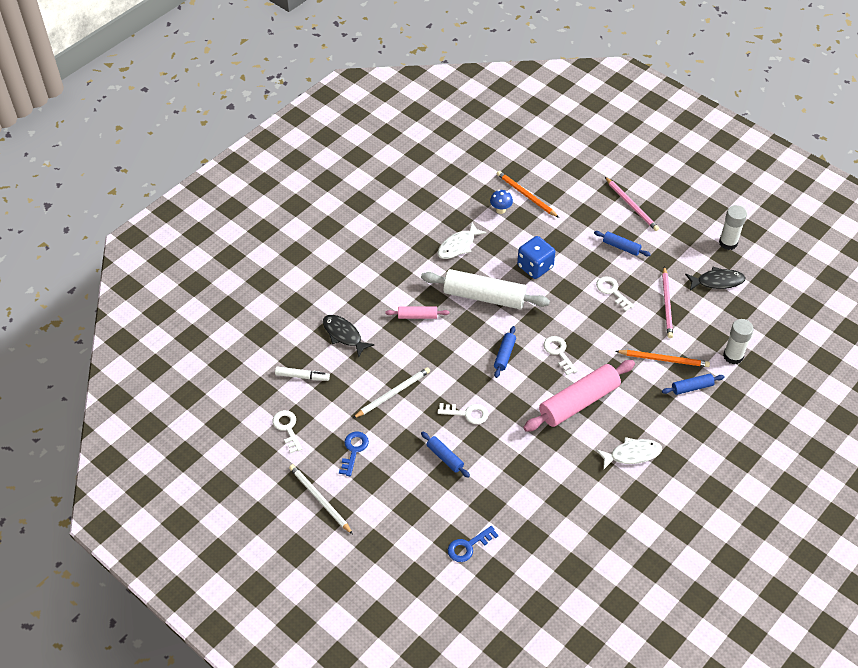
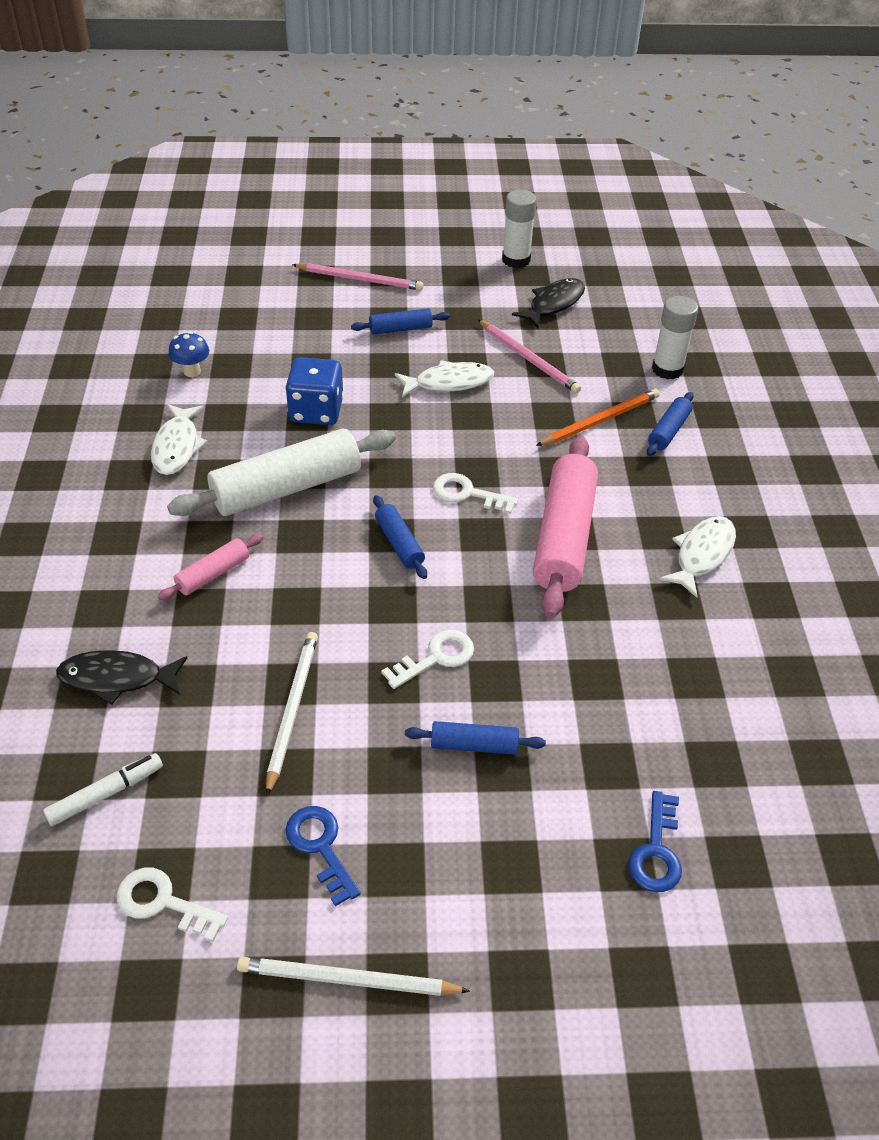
camera: 45 degrees left, 5 degrees down
(526, 195) = (209, 336): orange pencil -> none
(612, 291) = (449, 382): white key -> white fish

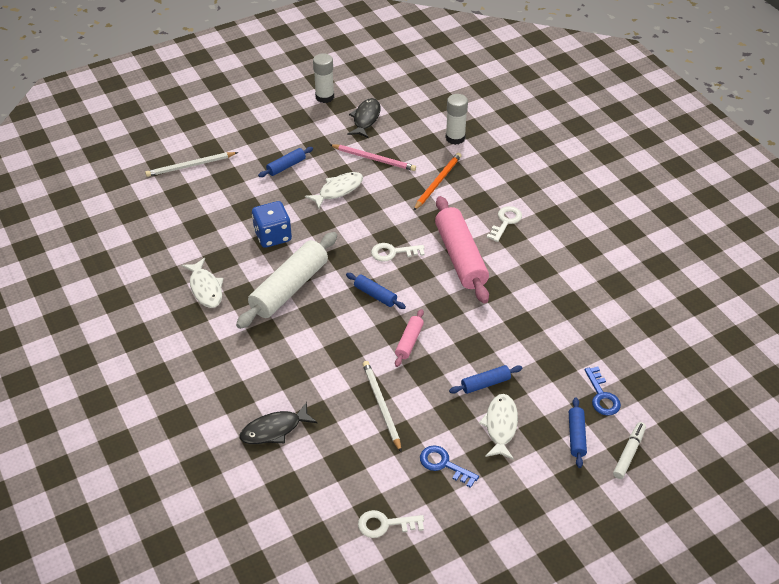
camera: 25 degrees left, 0 degrees up
(106, 794) = (315, 488): white marker -> white marker (629, 453)
(192, 371) = (178, 239): blue mushroom -> none
(213, 574) = (284, 353): pink rolling pin -> pink rolling pin (409, 341)
(347, 980) = (499, 516): white pencil -> white pencil (190, 166)
(360, 279) = (238, 142): pink pencil -> none
(435, 658) = (436, 348): white key -> white key (505, 222)
(668, 431) = (478, 175): blue rolling pin -> blue rolling pin (576, 436)
(702, 554) = (536, 239): white fish -> white fish (500, 426)

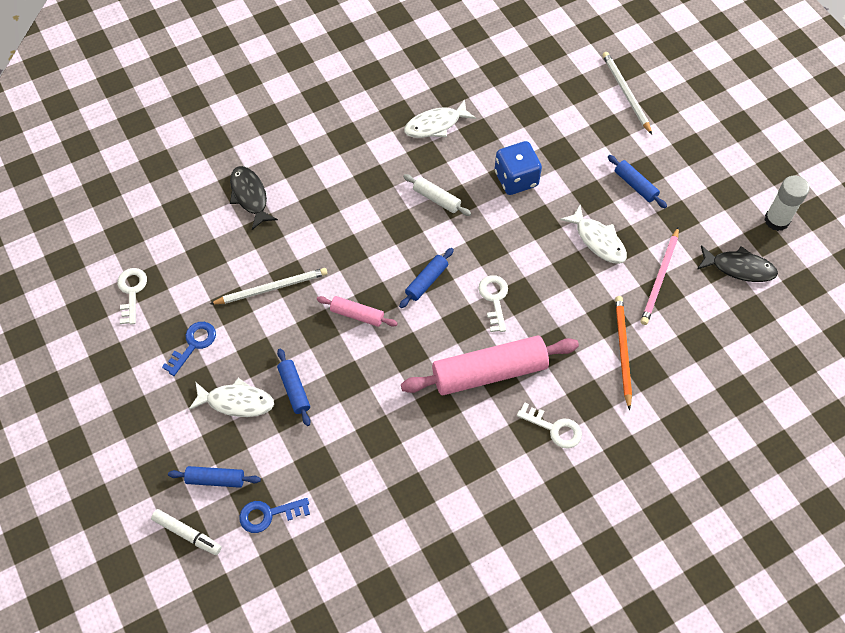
camera: 90 degrees right, 15 degrees up
(289, 288) = (436, 199): white rolling pin -> white rolling pin, size x0.48
(438, 182) = (622, 350): orange pencil -> orange pencil turned 120 degrees counterclockwise
(455, 138) = (715, 374): white glue stick -> none

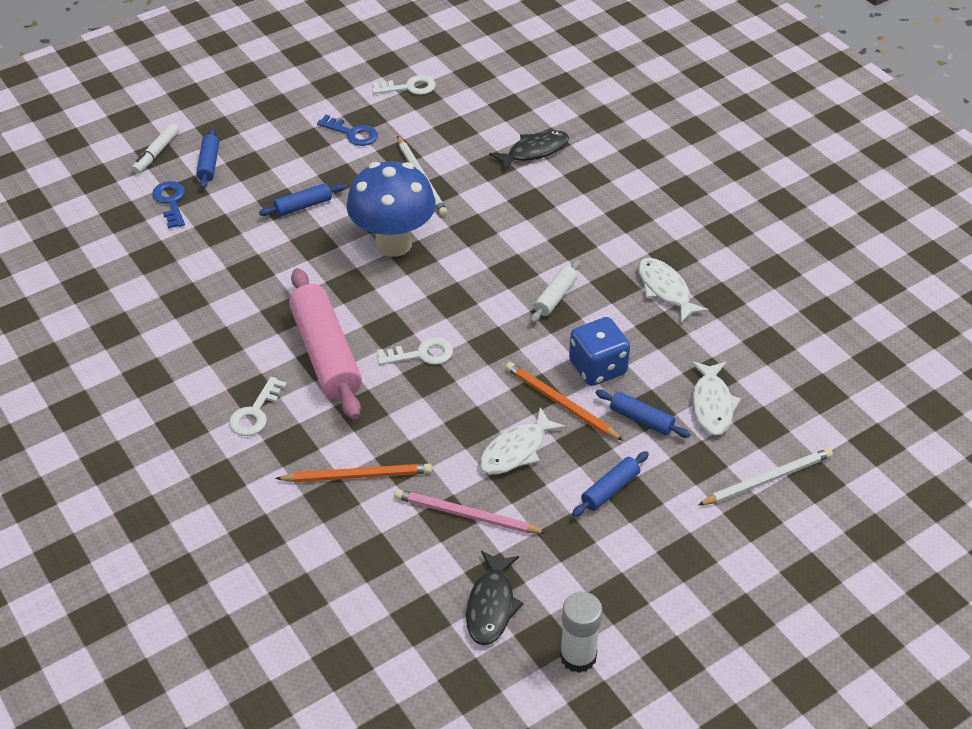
camera: 85 degrees right, 15 degrees down
(236, 402) = (290, 168): white fish -> white fish (712, 404)
(357, 315) = (393, 243): pink rolling pin -> blue mushroom
(426, 281) = (441, 295): blue rolling pin -> blue rolling pin (641, 419)
(551, 207) = (560, 403): none -> orange pencil

